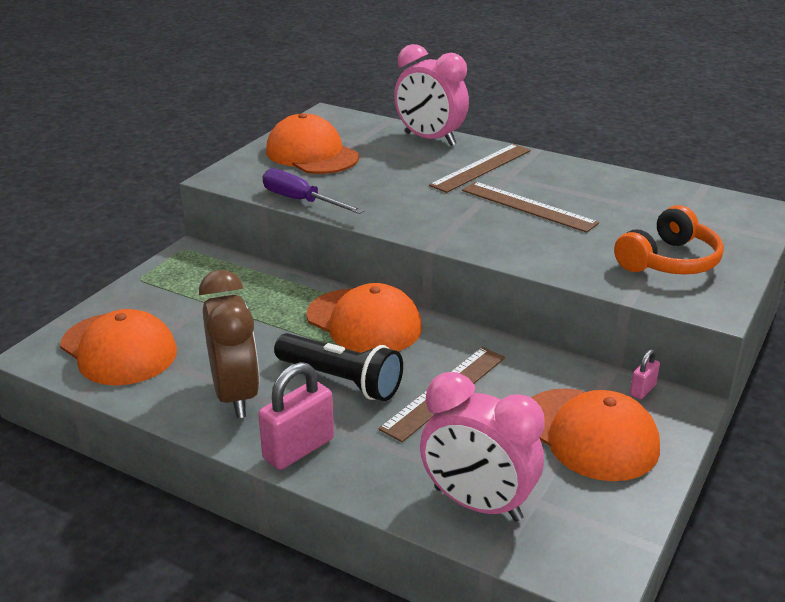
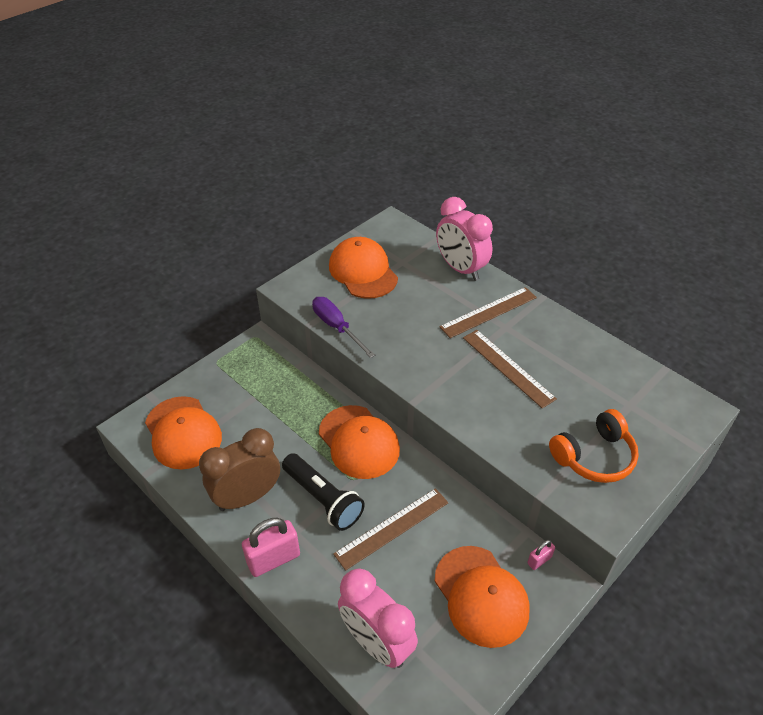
camera: 15 degrees right, 15 degrees up
(235, 395) = (247, 497): brown clock -> brown clock turned 120 degrees counterclockwise

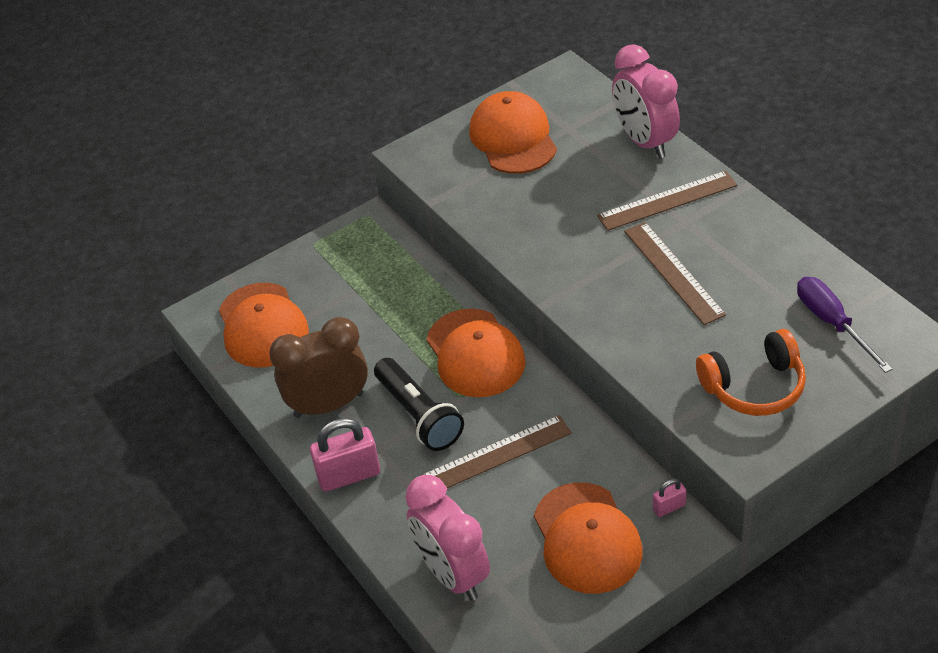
camera: 15 degrees right, 0 degrees up
(336, 327) = (464, 207): purple screwdriver -> purple screwdriver (832, 323)

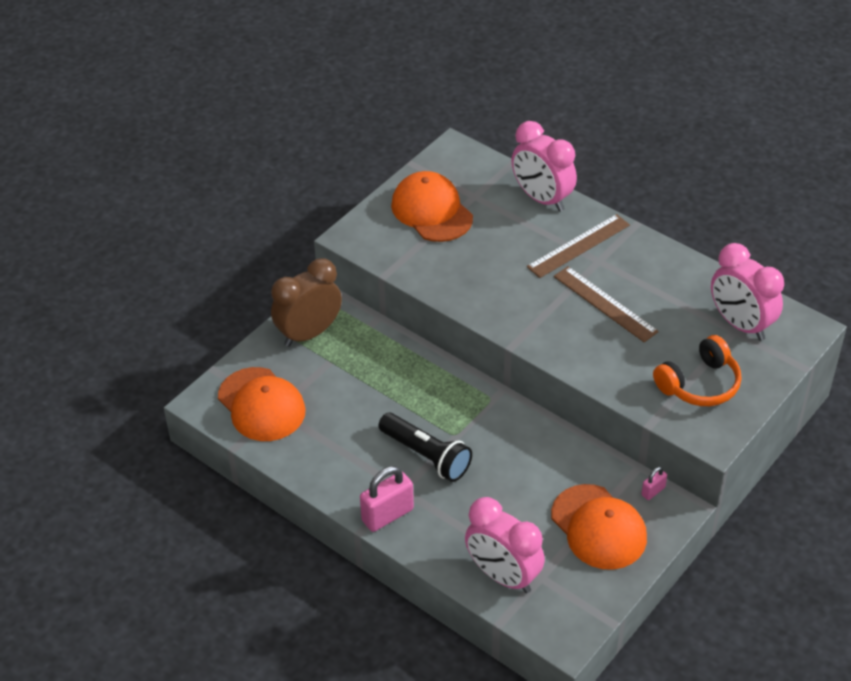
camera: 20 degrees left, 0 degrees up
(328, 405) = (347, 461): brown clock -> brown clock (309, 333)
(475, 353) = (453, 397): orange cap -> none
(496, 455) = (502, 476): brown ruler -> none
(832, 323) = (740, 324): purple screwdriver -> pink clock

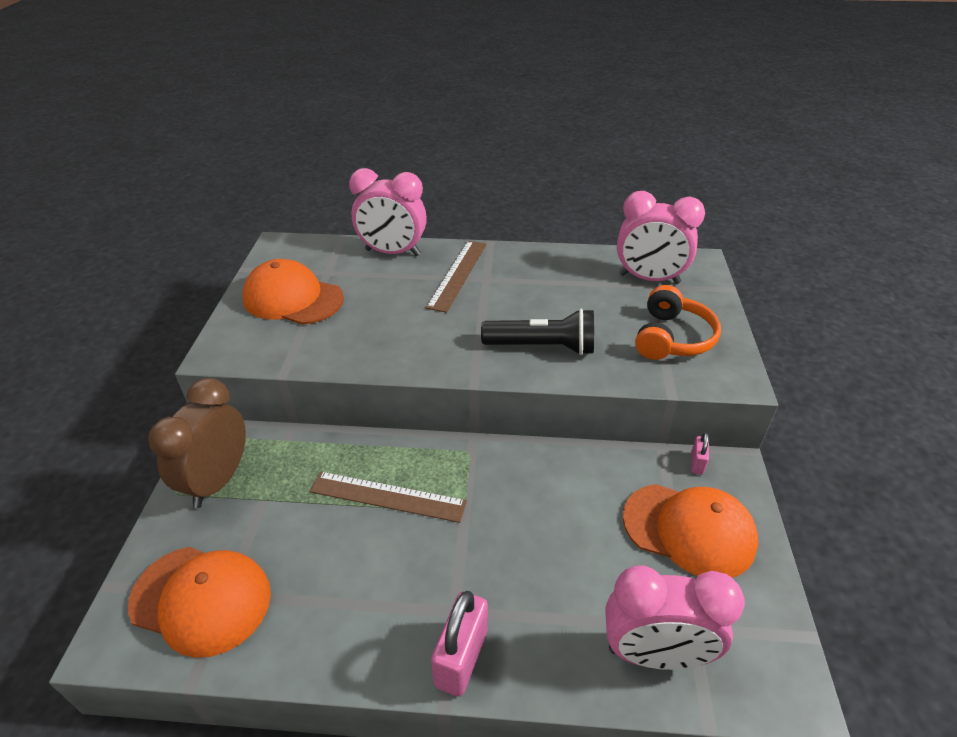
camera: 35 degrees left, 5 degrees down
(426, 455) = (450, 551): black flashlight -> black flashlight (542, 347)
(605, 304) = (525, 309): brown ruler -> brown ruler (387, 496)

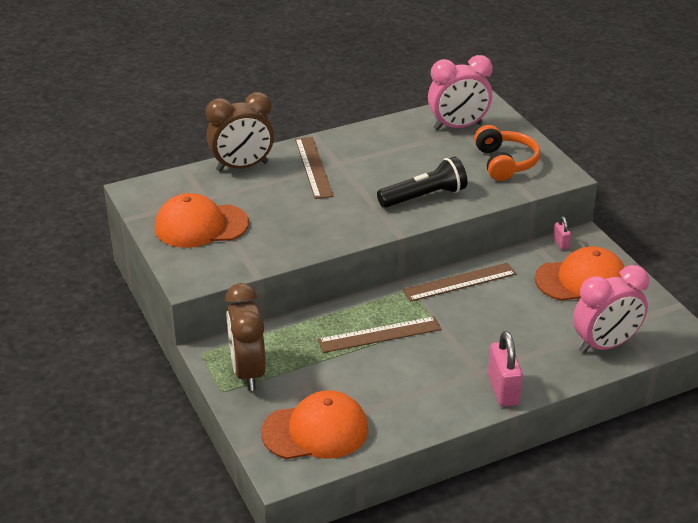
camera: 30 degrees left, 5 degrees down
(392, 252) = (242, 167): pink clock -> brown clock
(533, 466) = (459, 282): none -> brown ruler

